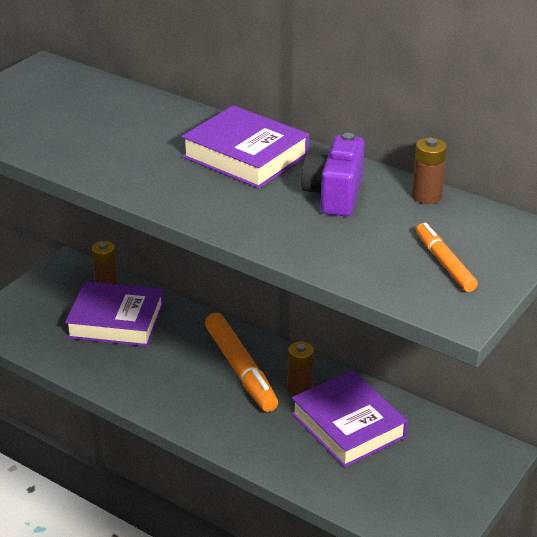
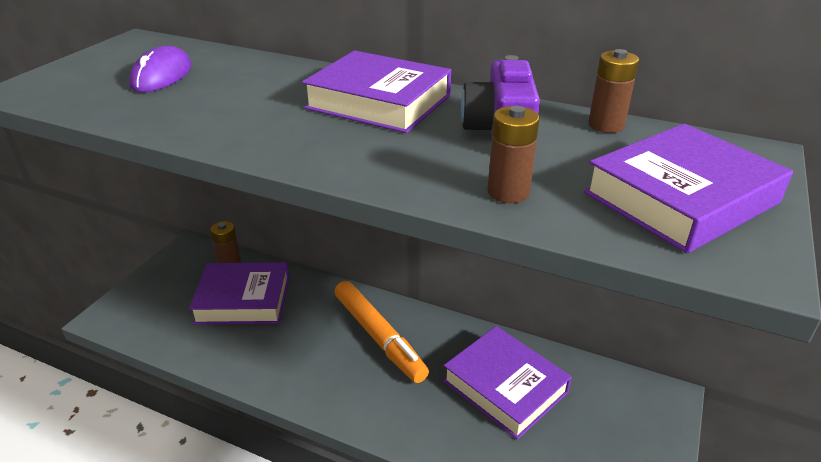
camera: 10 degrees left, 0 degrees up
(67, 111) = (162, 76): none -> purple mouse
(300, 388) = (444, 350): brown battery -> brown battery (508, 192)
(444, 263) = (681, 198): orange marker -> purple book

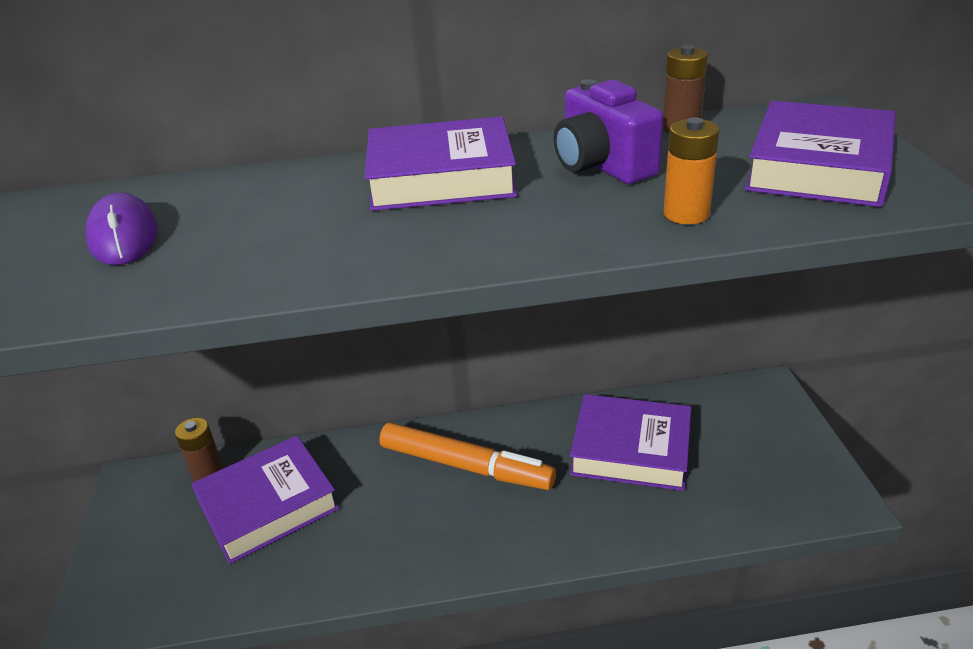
camera: 30 degrees left, 0 degrees up
(508, 192) = (686, 214): brown battery -> orange battery

